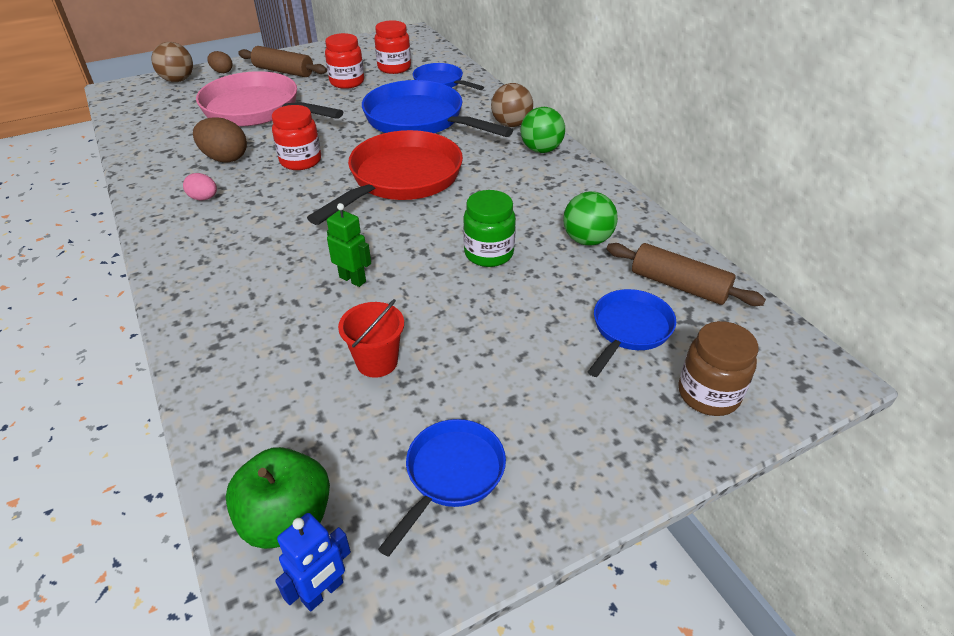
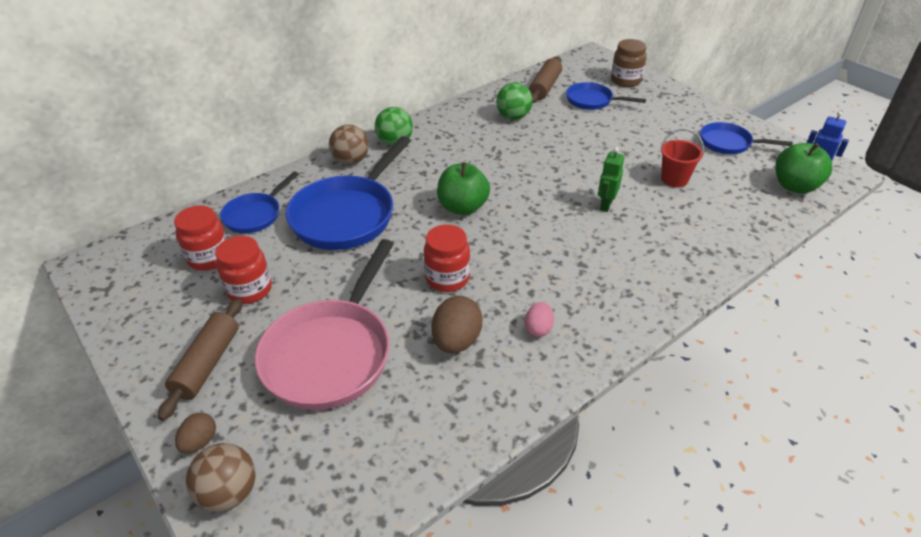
camera: 100 degrees left, 0 degrees up
(401, 179) = (463, 207): red pan -> green apple
(489, 253) = (546, 152): green jar -> none

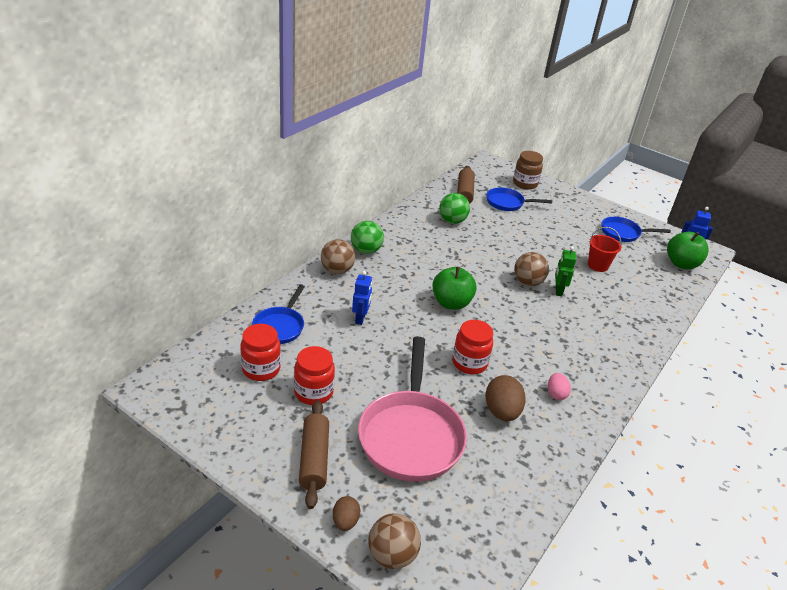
camera: 20 degrees left, 5 degrees down
(347, 215) = (360, 319): blue pan -> blue robot
(571, 192) = (527, 282): none -> brown ball

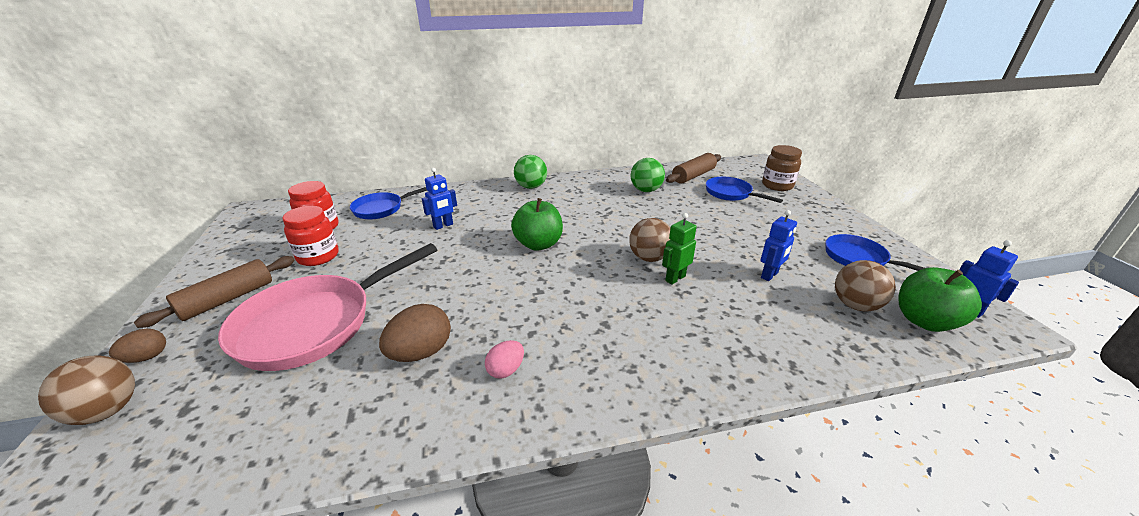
camera: 45 degrees right, 5 degrees down
(337, 270) = (485, 191): brown ball -> brown ball (855, 305)
(469, 363) = (469, 296): red jar -> none
(598, 265) = (770, 275): red bucket -> blue robot

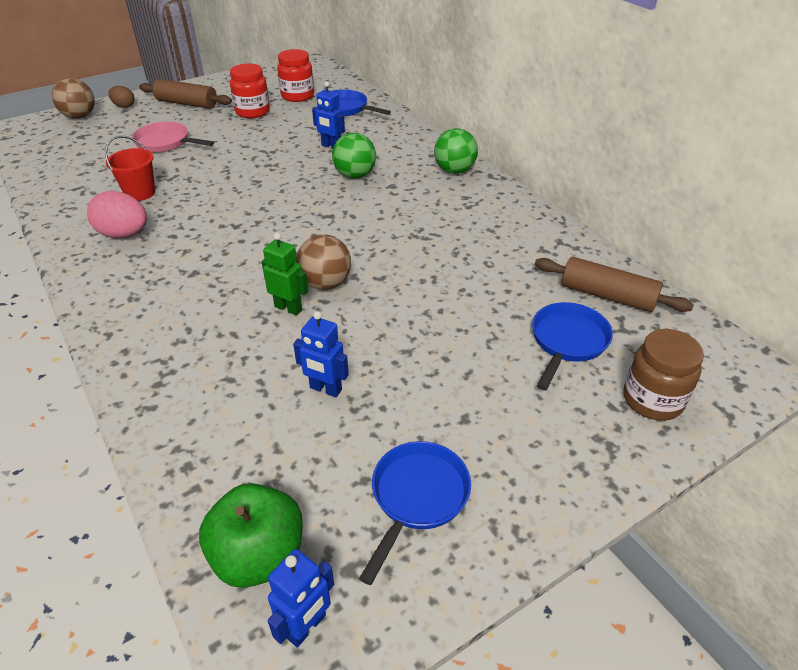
camera: 70 degrees right, 10 degrees up
(315, 324) = (166, 143): pink pan -> pink pan, size x0.55
(421, 353) = (140, 193): brown egg -> red bucket
(506, 370) = (124, 234): pink egg -> pink egg, size x1.69
(538, 244) = (321, 206): green apple -> none
(646, 190) = (512, 256): green ball -> green ball (355, 175)
(855, 305) = (278, 476): brown ball -> none

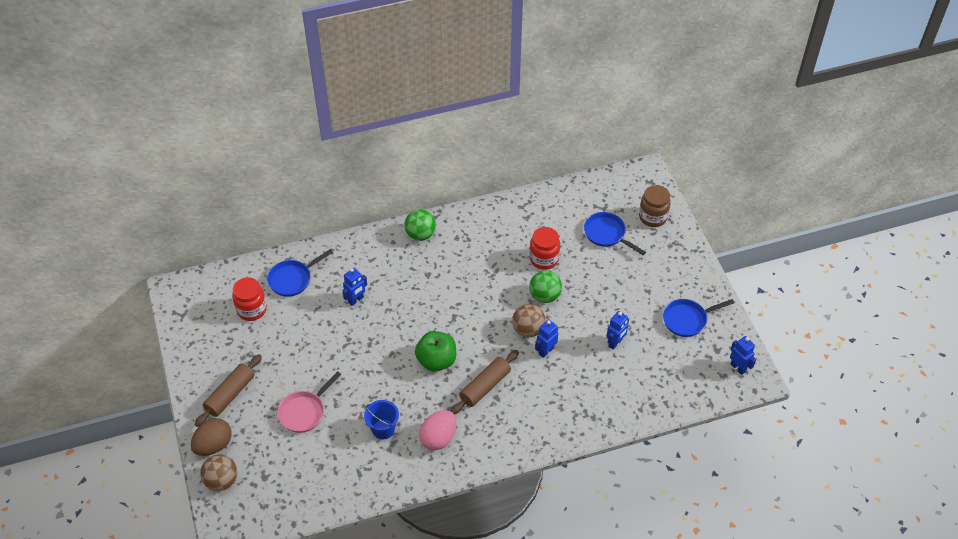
camera: 75 degrees left, 10 degrees up
(124, 106) = (214, 445): brown egg -> brown egg, size x1.69
(140, 193) = (383, 429): red bucket -> blue bucket
(252, 112) = (270, 346): red jar -> red jar (544, 259)
(259, 556) = (705, 380): green apple -> green apple (436, 361)
(288, 308) = (546, 351): green robot -> blue robot
(355, 175) = (406, 293): green ball -> green ball (544, 296)
(417, 497) = (687, 319): blue pan -> blue pan turned 60 degrees counterclockwise
(607, 296) = (576, 204): brown rolling pin -> brown rolling pin (485, 386)

